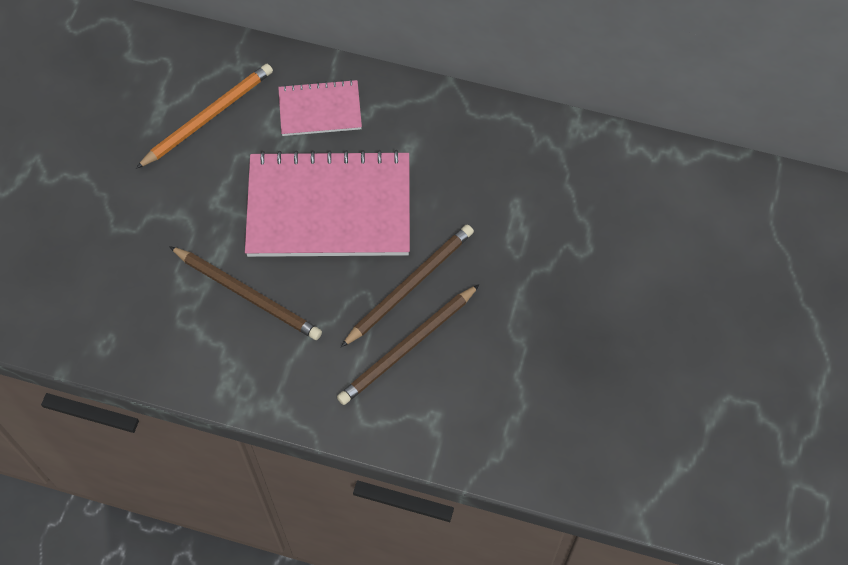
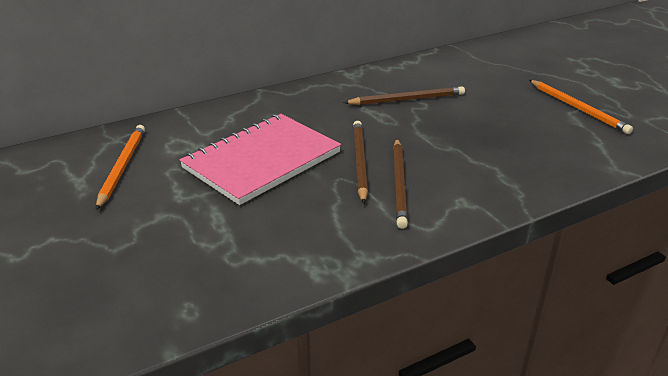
camera: 45 degrees left, 30 degrees down
(248, 295) = (265, 221): brown pencil -> brown pencil (407, 99)
(320, 110) = (198, 130): pink notebook -> none
(747, 401) = (578, 108): none -> orange pencil

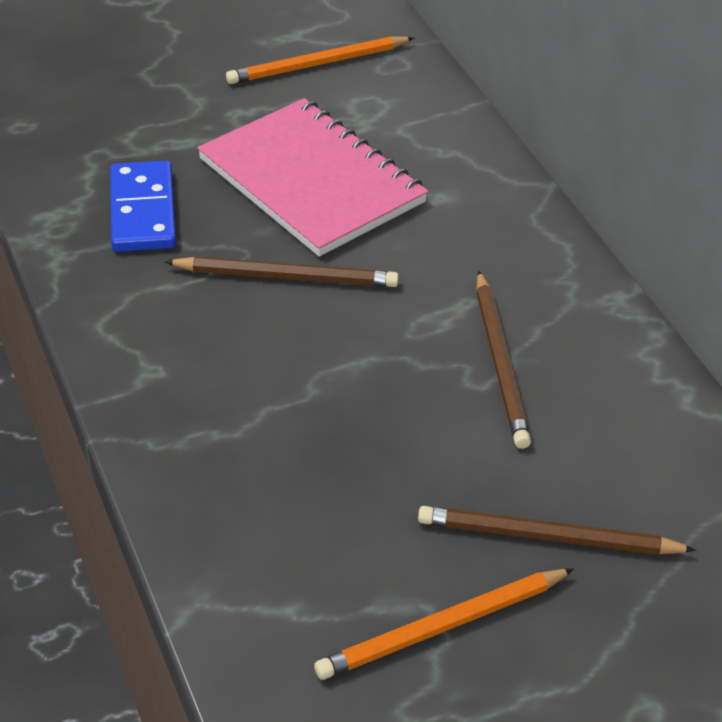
camera: 95 degrees right, 10 degrees up
(122, 167) = (317, 64): orange pencil -> orange pencil turned 150 degrees clockwise
(303, 225) = (143, 211): none -> blue domino
(399, 184) = (215, 311): brown pencil -> brown pencil (548, 537)

